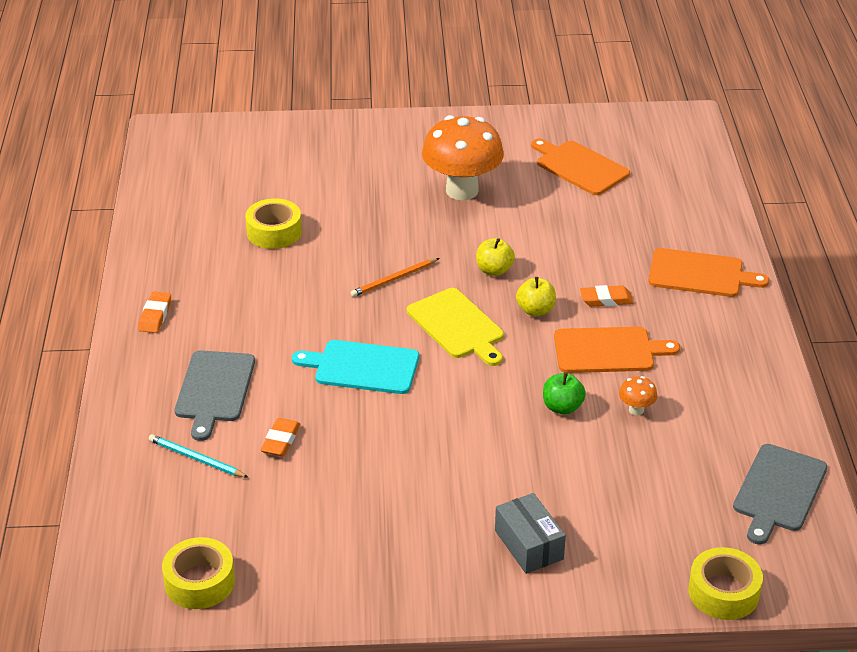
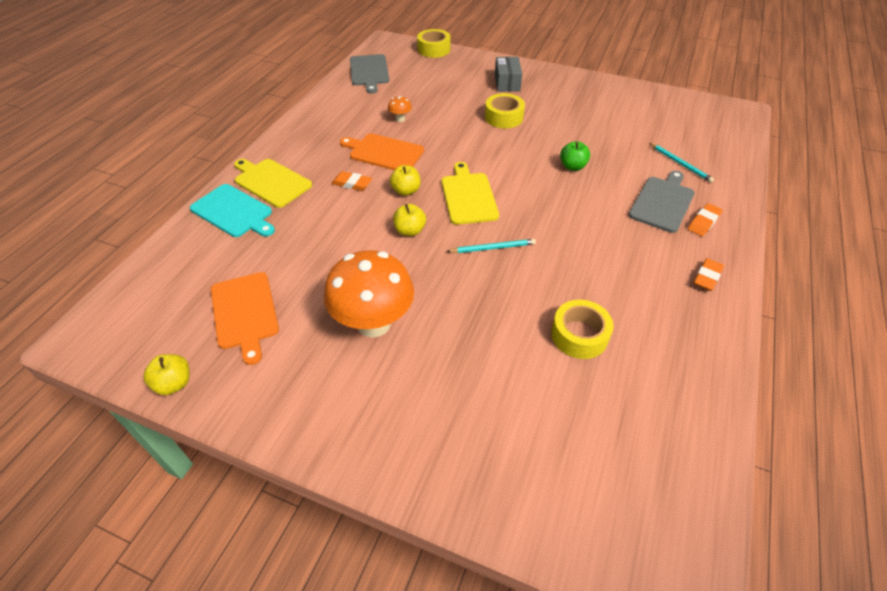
camera: 155 degrees left, 10 degrees up
(200, 582) = (684, 108): yellow tape -> yellow tape (504, 117)
(280, 441) = (623, 159): orange eraser -> orange eraser (703, 222)
(362, 367) = (551, 188): turquoise cutting board -> turquoise cutting board (233, 212)
(394, 279) = (493, 248): orange pencil -> turquoise pencil
(562, 407) = (440, 131): green apple -> green apple (572, 166)
(579, 119) = (174, 383): none -> yellow apple
(700, 274) = (271, 182): orange cutting board -> yellow cutting board
(778, 491) = (369, 72): grey cutting board -> grey cutting board turned 120 degrees clockwise

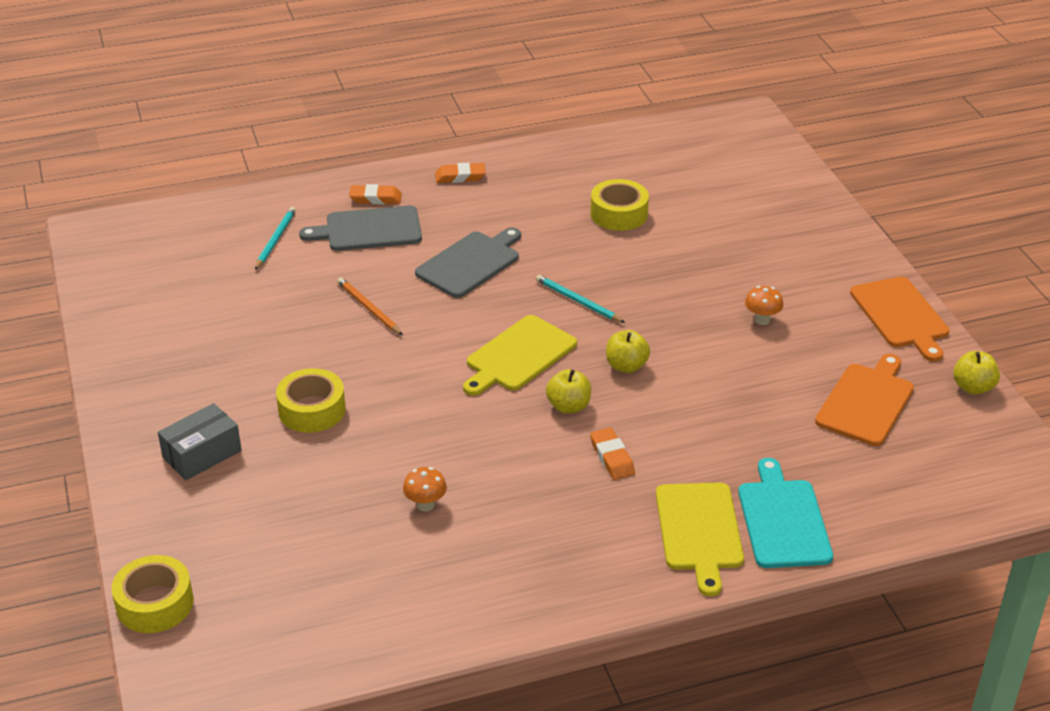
camera: 130 degrees left, 10 degrees down
(369, 72) = (320, 636): grey cutting board -> grey cutting board (470, 263)
(374, 323) = (762, 320): orange mushroom -> orange mushroom, size x0.40
(384, 152) = (519, 470): orange cutting board -> orange cutting board (900, 315)
(572, 166) = (368, 308): green apple -> orange pencil

